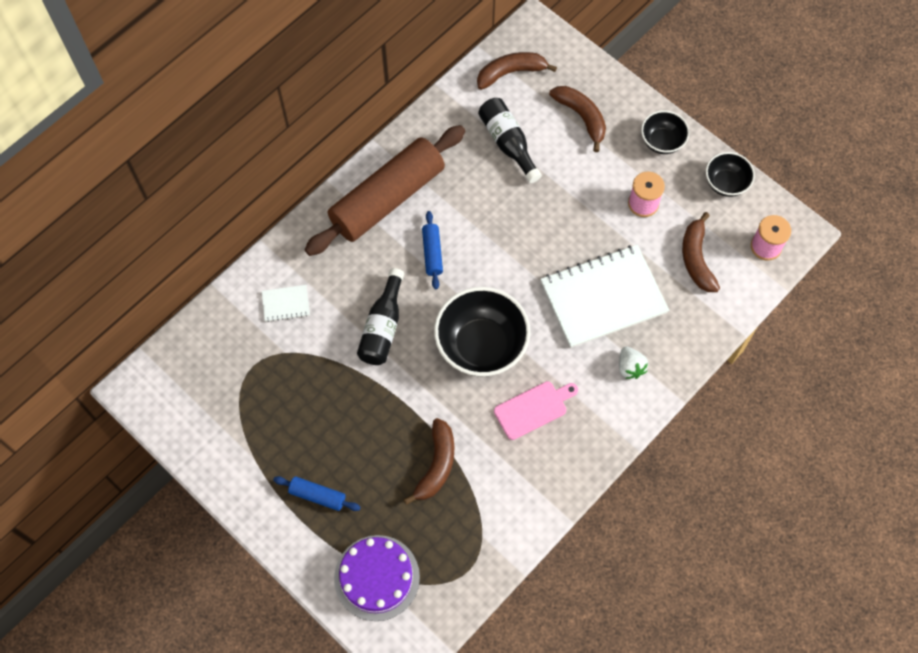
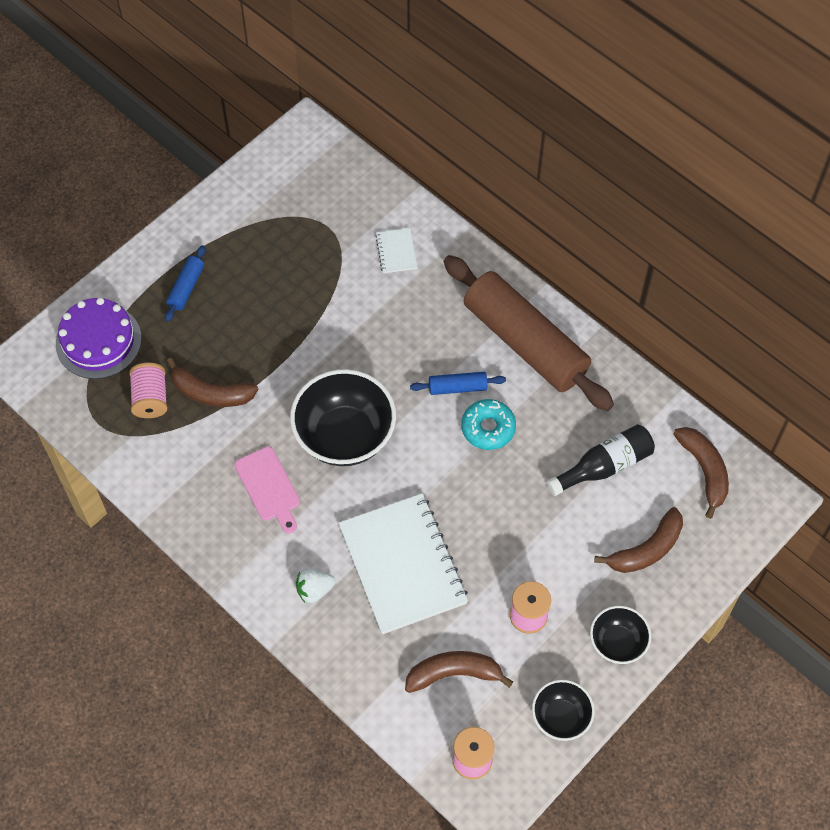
camera: 90 degrees right, 5 degrees down
(383, 327) = (369, 341): black bottle -> none
(442, 521) = (150, 398): none -> pink spool
(473, 229) = (488, 428): none -> turquoise donut

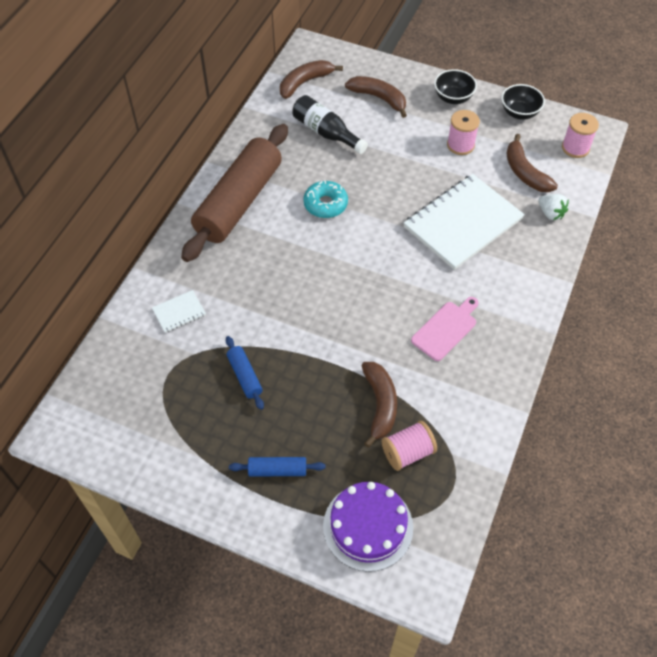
camera: 110 degrees left, 5 degrees down
(314, 590) = (513, 270): white strawberry -> white strawberry (550, 213)
(344, 436) = (375, 292): black bowl -> none
(457, 387) = (298, 232): blue rolling pin -> blue rolling pin (245, 376)

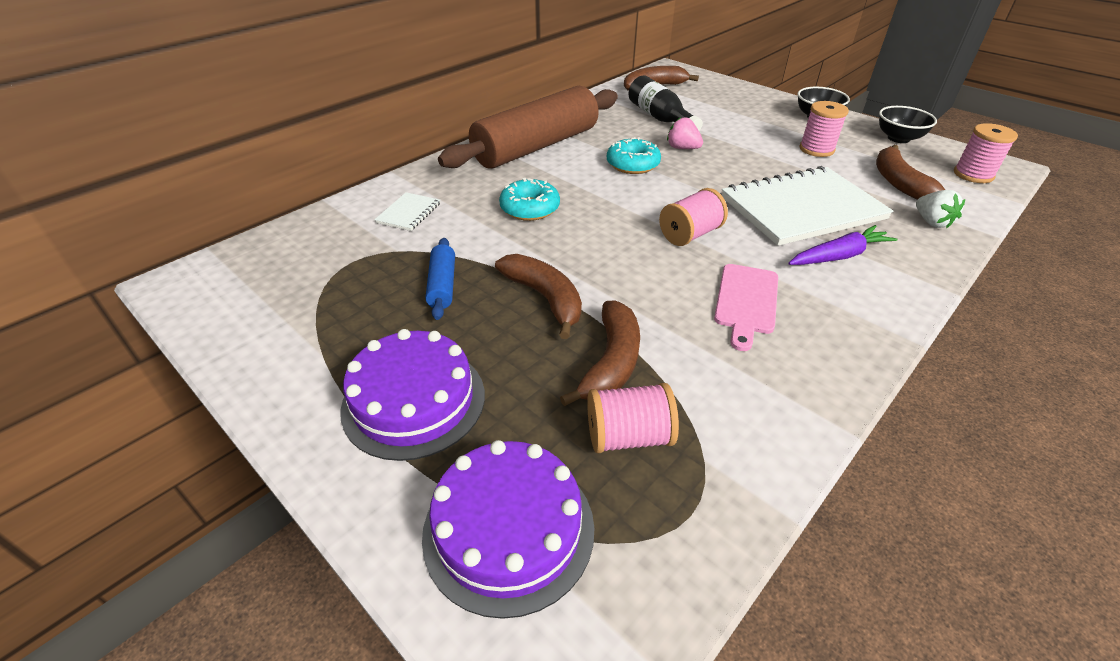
camera: 20 degrees right, 15 degrees down
(179, 312) = (409, 213): white notebook -> white notebook turned 60 degrees counterclockwise
(268, 280) = (530, 208): none -> turquoise donut
(277, 470) = (414, 401): blue rolling pin -> purple cake
(357, 172) = (682, 148): none -> pink strawberry
(379, 98) = (730, 106): brown banana -> brown banana (545, 298)
(393, 275) = (690, 234): none -> pink spool
(446, 329) = (746, 301): pink cutting board -> pink cutting board turned 135 degrees clockwise
(495, 267) = (839, 256): none -> purple carrot

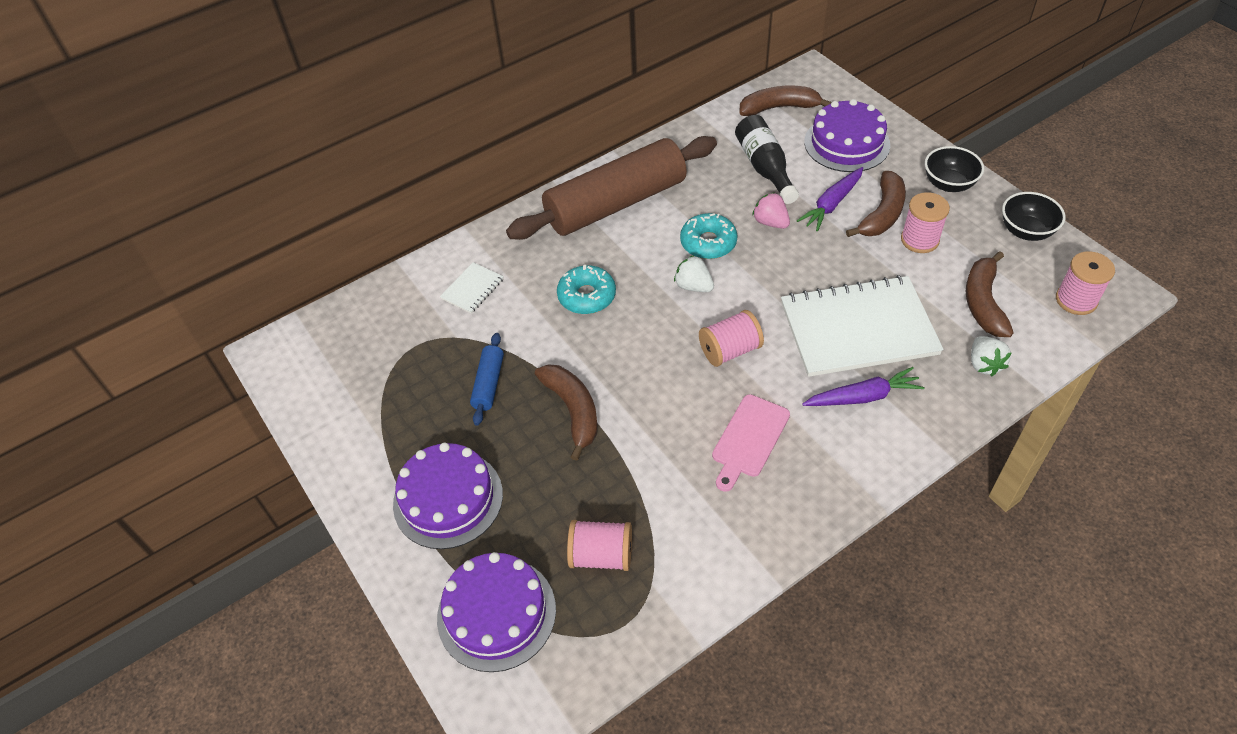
camera: 15 degrees right, 10 degrees up
(611, 362) = (609, 486): brown banana -> brown banana (882, 214)
(632, 193) = (693, 286): none -> white strawberry
(720, 101) = (846, 143): none -> purple cake
(729, 134) = (831, 204): none -> purple carrot

